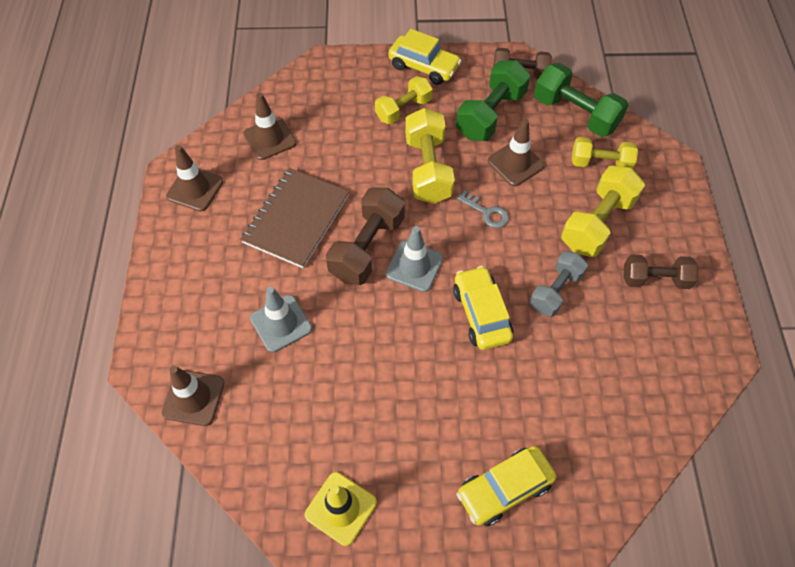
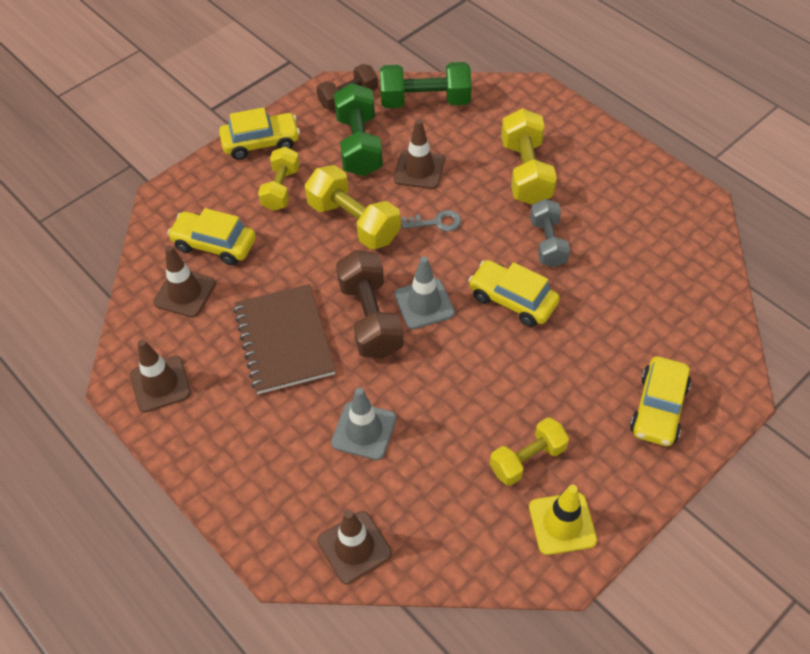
camera: 40 degrees left, 5 degrees down
(321, 118) = (214, 244): none -> yellow car
(600, 163) = (483, 126): yellow dumbbell -> yellow dumbbell (527, 459)
(655, 279) = (606, 183): brown dumbbell -> none

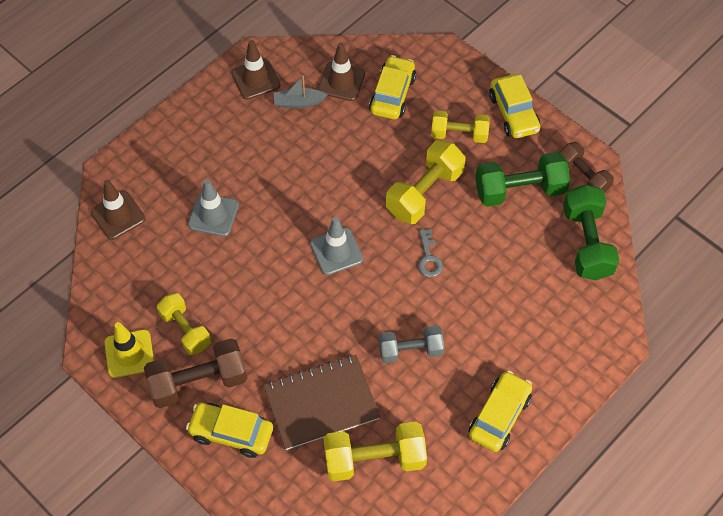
camera: 85 degrees right, 5 degrees up
(207, 337) = (298, 102): none -> grey boat
(284, 340) = (297, 154): brown notebook -> brown notebook (321, 403)
(370, 318) = (320, 212): brown dumbbell -> brown dumbbell (198, 382)
(419, 170) = (493, 241): brown traffic cone -> none
(512, 300) = (343, 320): yellow car -> yellow car (499, 416)
(526, 172) = (499, 333): yellow dumbbell -> yellow dumbbell (374, 459)

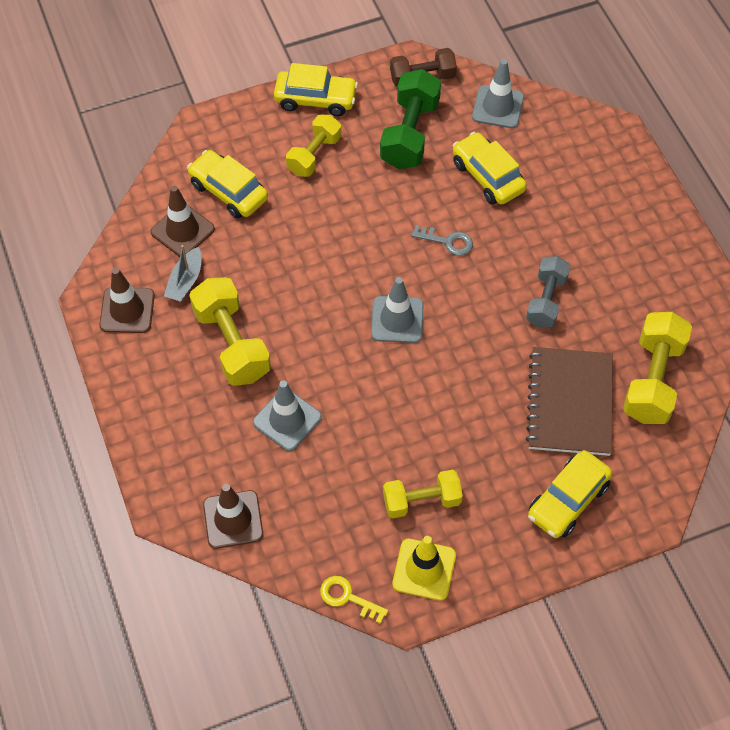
camera: 65 degrees left, 0 degrees up
(86, 312) = (347, 597): none -> yellow key
(198, 382) = (492, 511): brown dumbbell -> none
(424, 193) = (368, 213): yellow dumbbell -> yellow dumbbell (232, 343)
(499, 416) = (651, 256): yellow car -> yellow car (487, 176)
(587, 243) = (498, 107): green dumbbell -> grey traffic cone

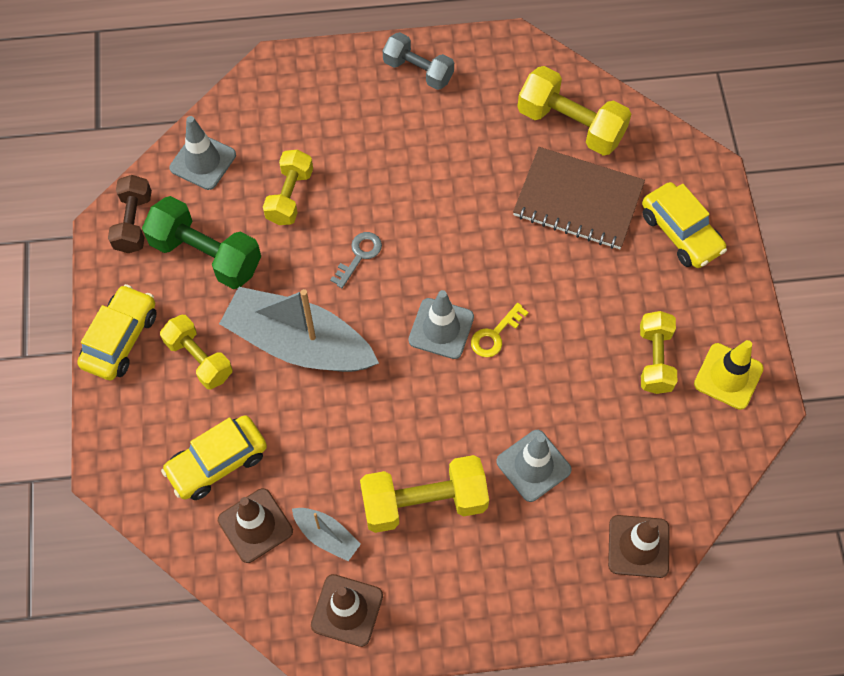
camera: 75 degrees left, 5 degrees up
(347, 597) = (745, 454): yellow key -> yellow key (495, 335)
(350, 219) = (299, 343): none -> grey boat
(487, 176) = (289, 196): yellow car -> yellow dumbbell
(546, 300) = (457, 187): grey dumbbell -> grey dumbbell (418, 71)

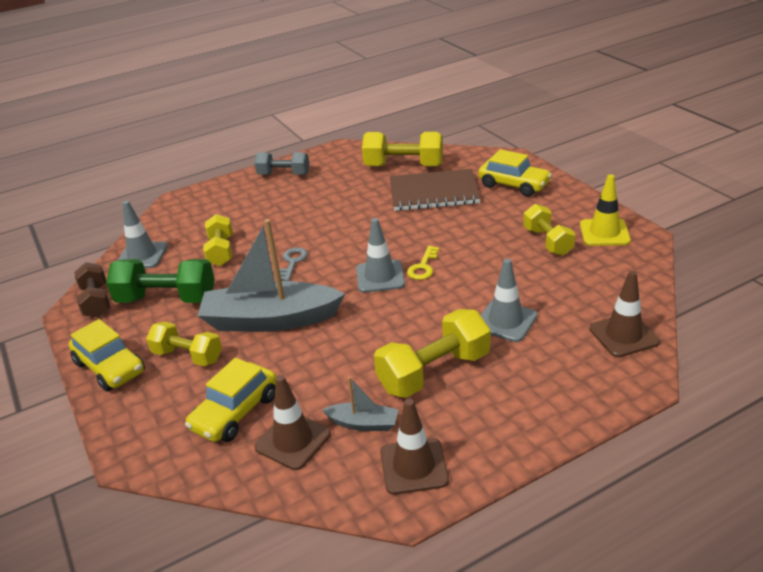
camera: 20 degrees left, 30 degrees down
(120, 339) = (110, 368): yellow car -> yellow car turned 135 degrees clockwise

